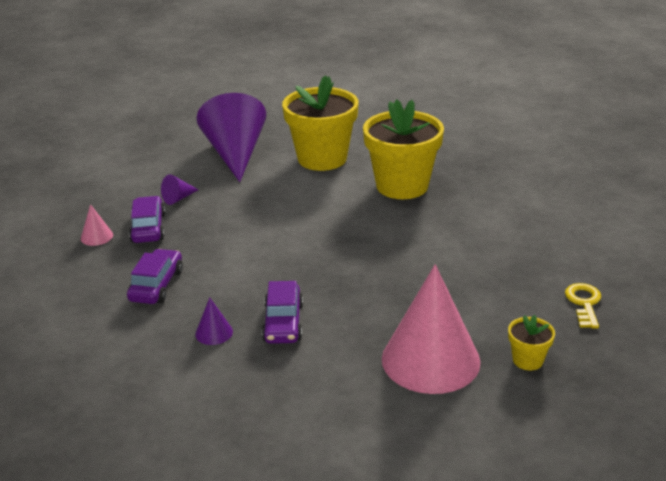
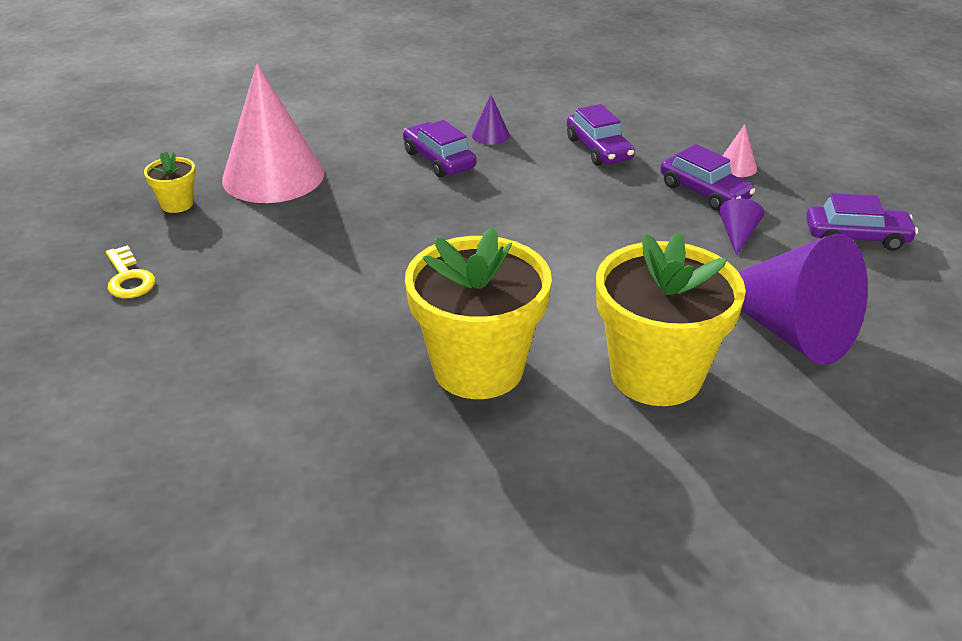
camera: 145 degrees right, 5 degrees up
(122, 176) = (856, 237): none -> purple car

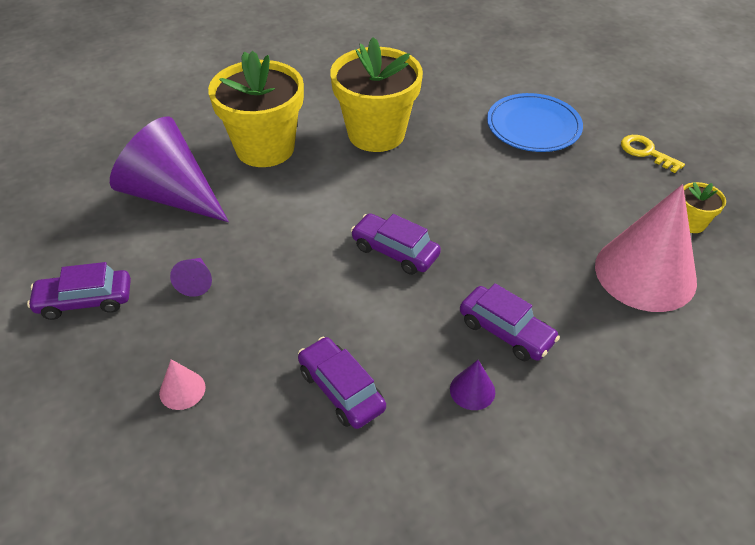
camera: 165 degrees right, 10 degrees up
(238, 338) = (533, 126): none -> blue plate
(704, 192) = (222, 337): purple car -> purple car (395, 251)

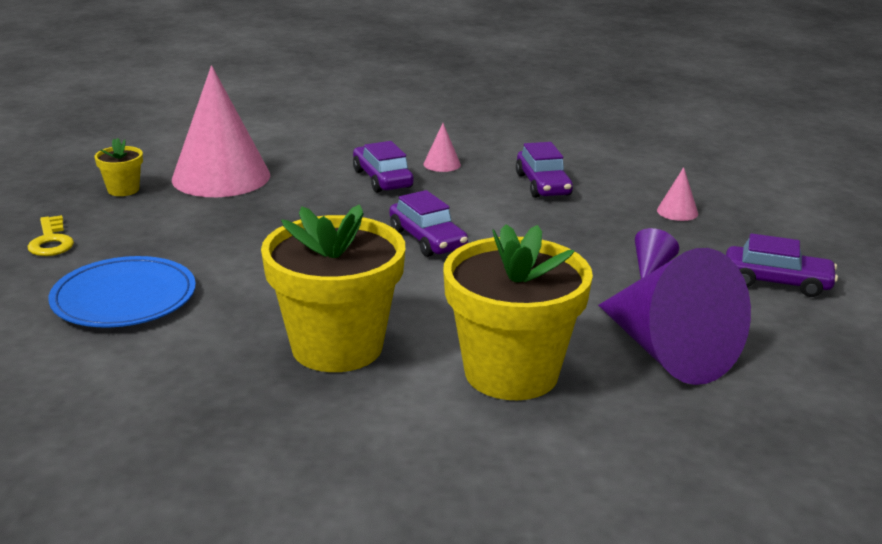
camera: 155 degrees left, 20 degrees down
(472, 390) = (442, 164): purple cone -> pink cone

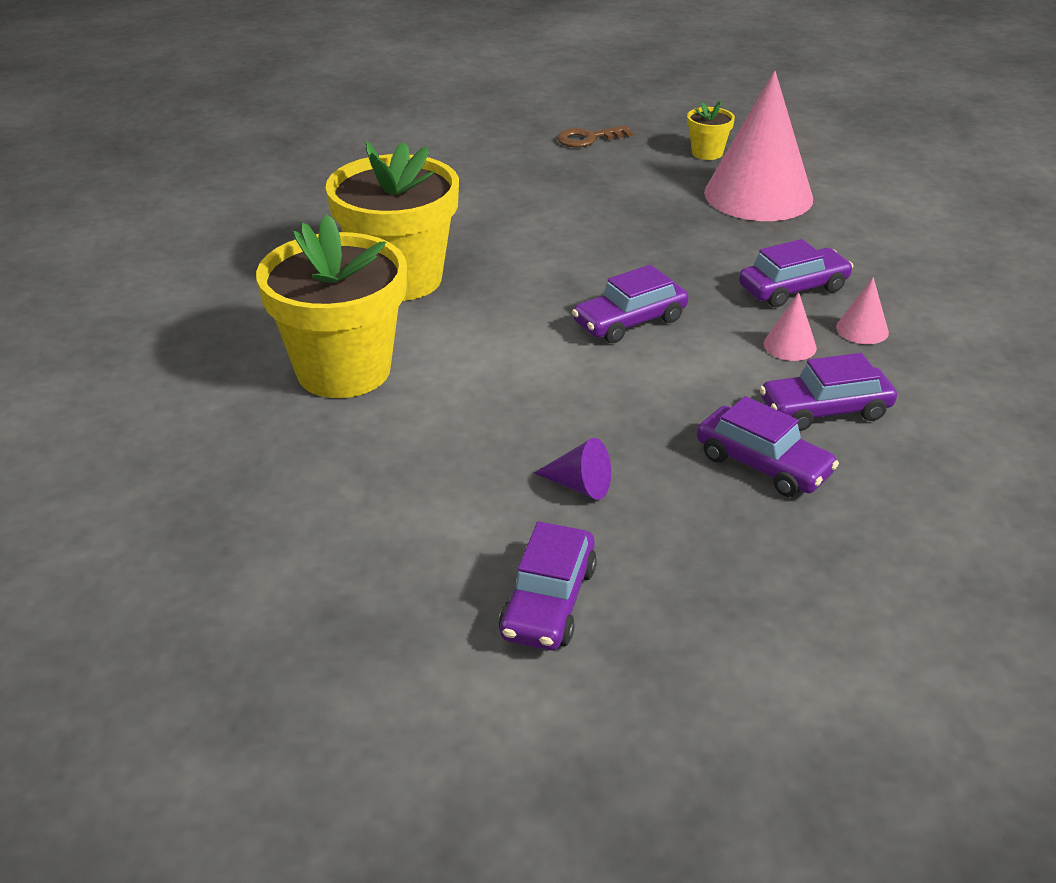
camera: 90 degrees right, 10 degrees up
(51, 241) = (588, 138): yellow key -> brown key
(124, 298) = (488, 180): blue plate -> none
(608, 208) = (763, 465): none -> purple car
(667, 352) = (372, 476): purple cone -> none
(677, 212) = (770, 532): pink cone -> pink cone (790, 345)

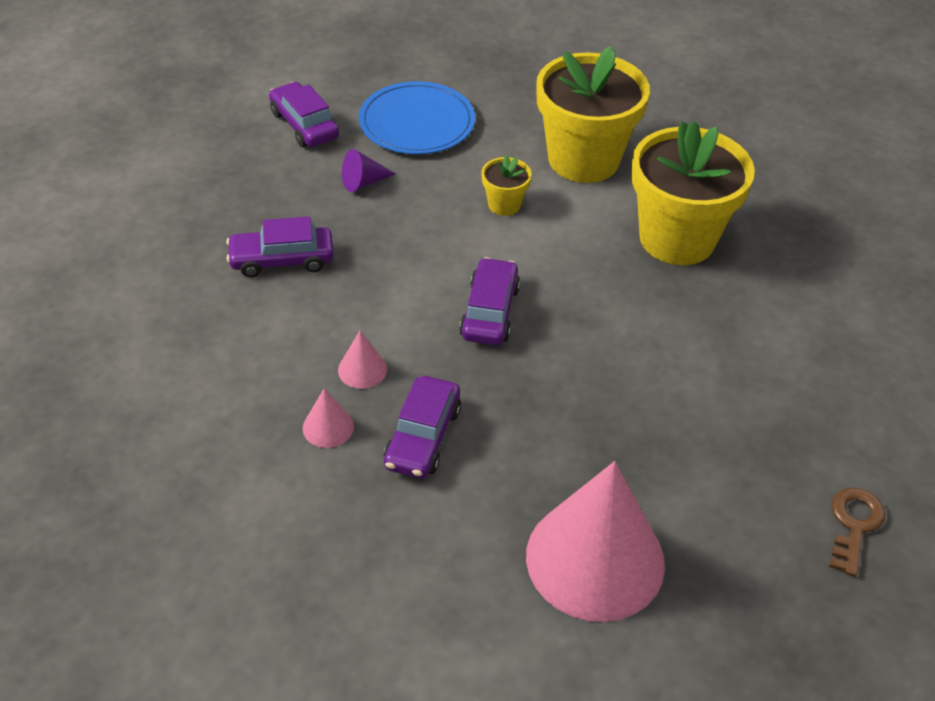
camera: 130 degrees right, 10 degrees up
(422, 512) = (417, 123): none -> blue plate
(707, 153) = (729, 601): yellow flower pot -> yellow flower pot (504, 204)
(825, 410) = (284, 326): purple car -> none

